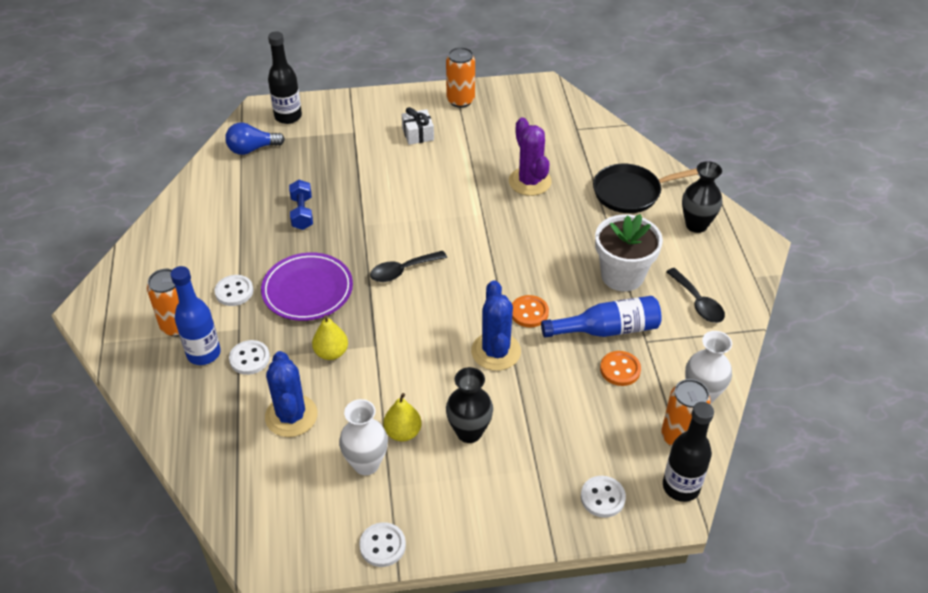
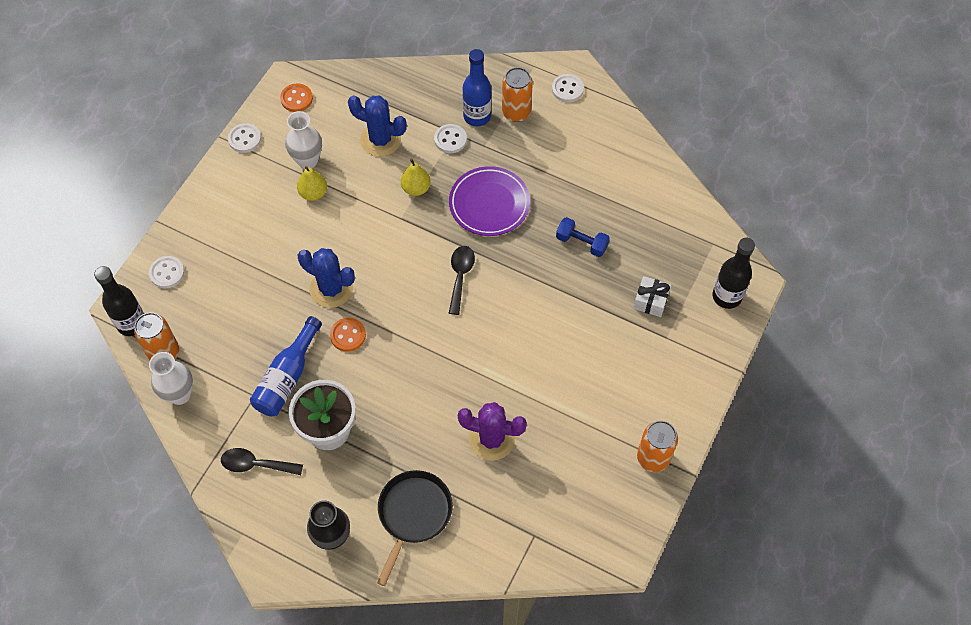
camera: 125 degrees right, 15 degrees up
(234, 291) = (525, 159): white button -> white button (567, 89)
(252, 149) = (695, 246): blue light bulb -> none
(418, 134) = (625, 388): white gift -> white gift (650, 301)
(469, 432) = (280, 230): black vase -> none
(620, 369) = (246, 358): orange button -> orange button (296, 99)

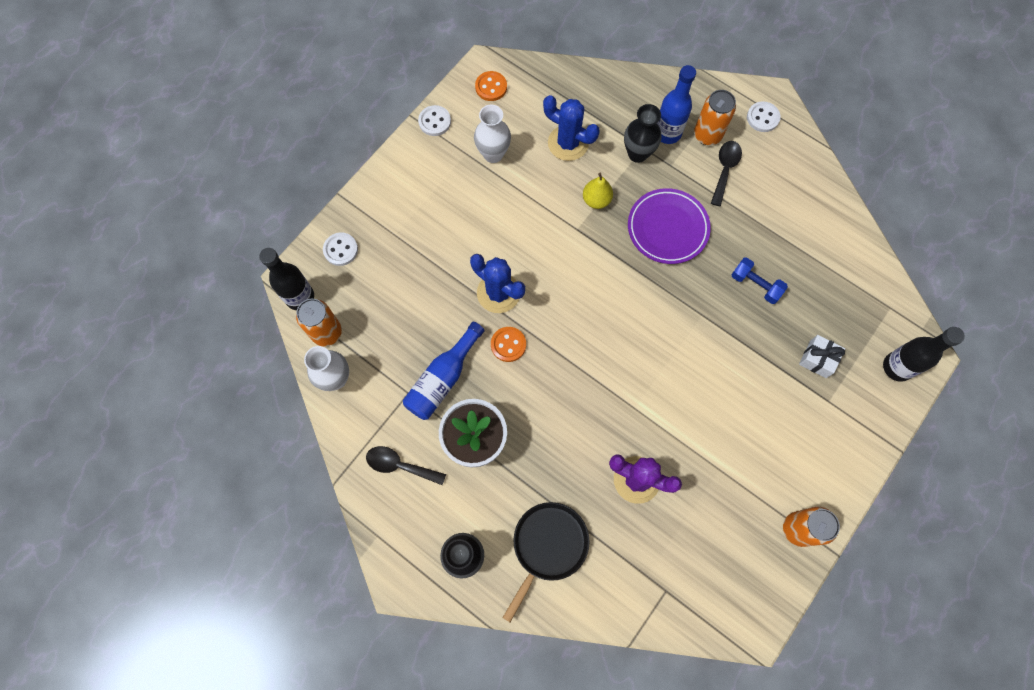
camera: 10 degrees right, 10 degrees up
(313, 193) = (494, 189): yellow pear -> none
(450, 139) = (637, 153): white button -> black vase
(460, 276) = (628, 300): black spoon -> black spoon (725, 170)

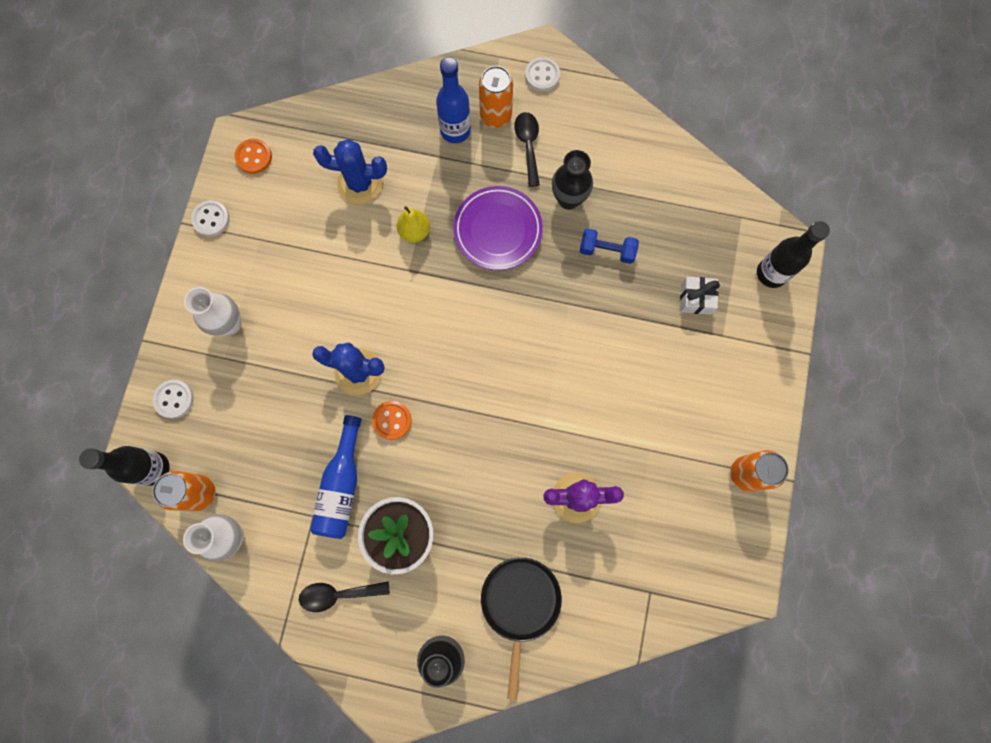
camera: 25 degrees left, 5 degrees up
(493, 154) = (288, 228): white vase -> white vase (229, 324)
(637, 153) = (435, 165): black vase -> black vase (568, 199)

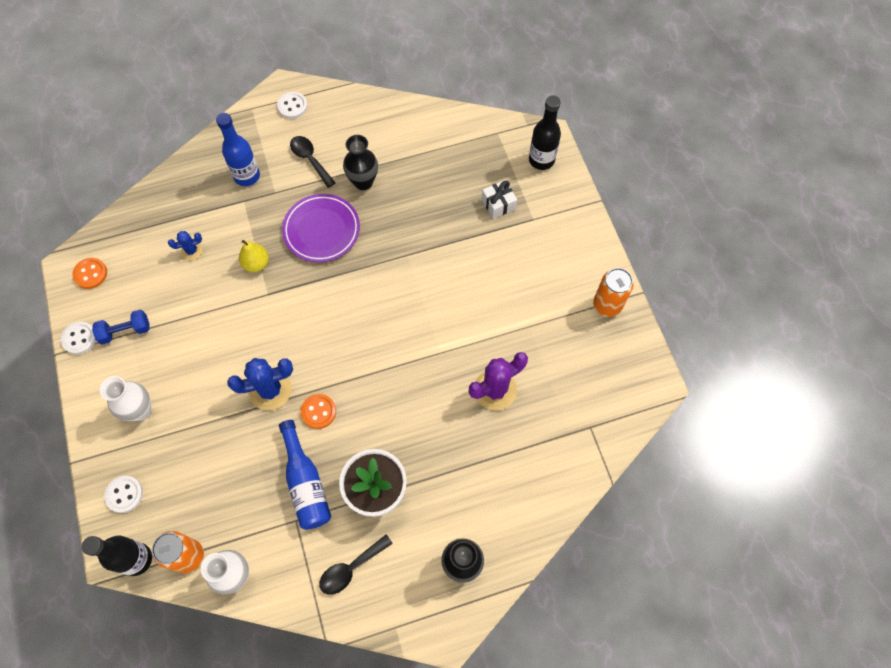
camera: 30 degrees left, 10 degrees down
(360, 184) = (191, 251): blue cactus -> blue cactus, size x0.53
(495, 116) = (273, 151): orange can -> none
(520, 604) = (499, 492): black pan -> none
(607, 250) = (413, 203): blue dumbbell -> blue dumbbell (125, 331)

